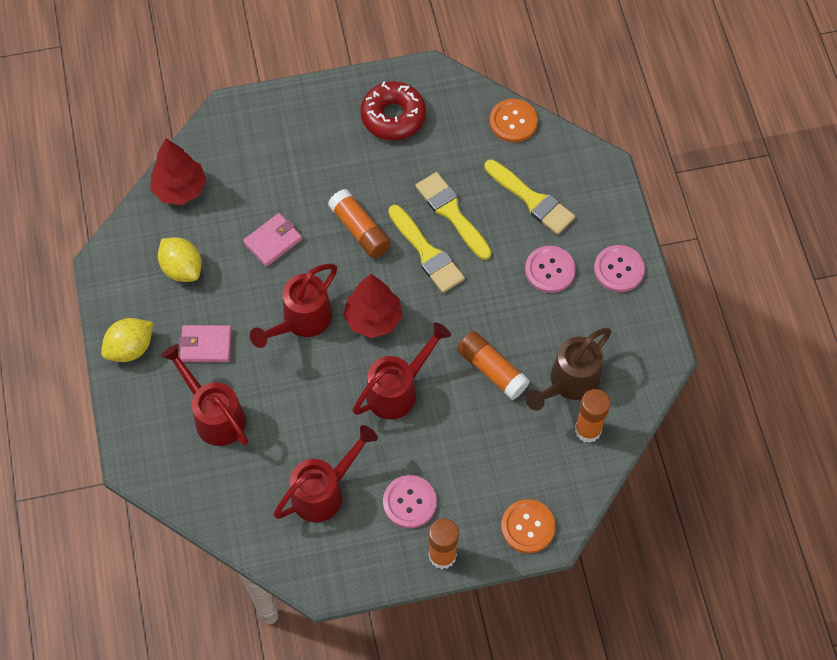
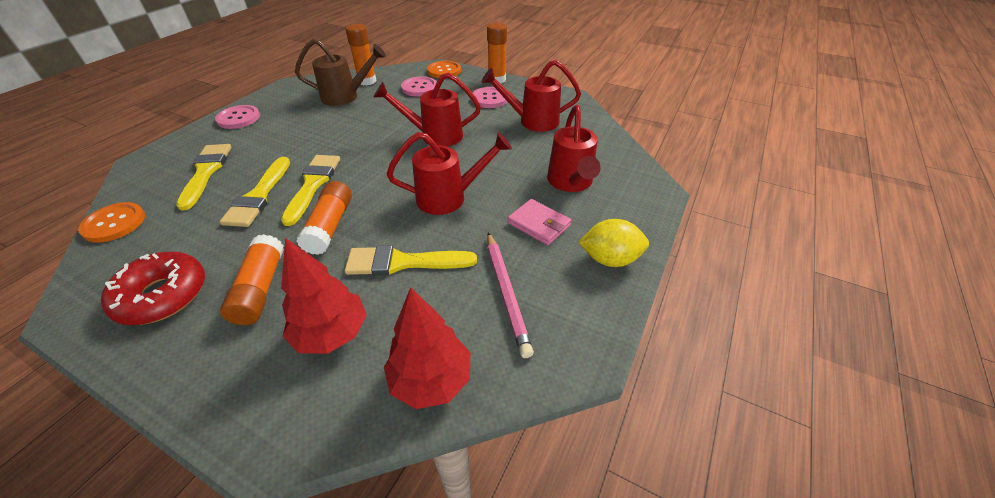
camera: 140 degrees left, 20 degrees down
(182, 268) = (506, 293): yellow lemon -> pink pencil
(273, 241) = (403, 262): pink wallet -> yellow brush
(373, 318) = (400, 172): red tree -> red tree (331, 333)
(491, 370) = (372, 118): orange glue stick -> orange glue stick (260, 289)
(550, 270) = (268, 137): pink button -> pink button (419, 88)

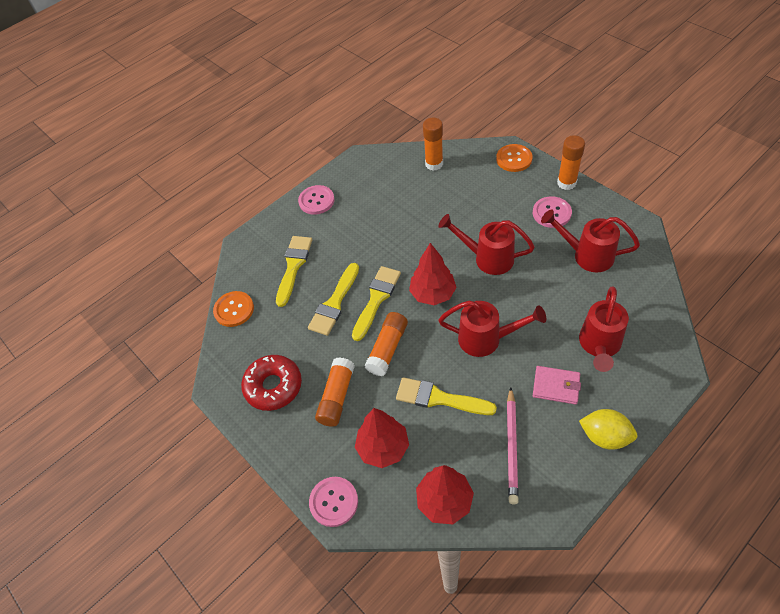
camera: 25 degrees right, 10 degrees up
(346, 96) = (411, 185): brown watering can -> none
(380, 170) = (433, 294): none -> red tree
(419, 88) = (484, 183): pink button -> pink button (334, 502)
(539, 224) = (556, 386): pink wallet -> pink wallet turned 45 degrees counterclockwise

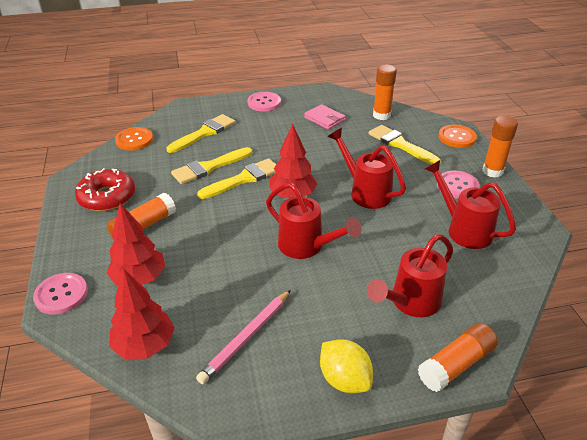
camera: 25 degrees right, 15 degrees down
(387, 348) = (217, 214): orange glue stick -> orange glue stick (456, 364)
(439, 398) = (221, 268): yellow brush -> yellow brush (400, 144)
(556, 386) = (335, 313): pink wallet -> pink wallet (324, 119)

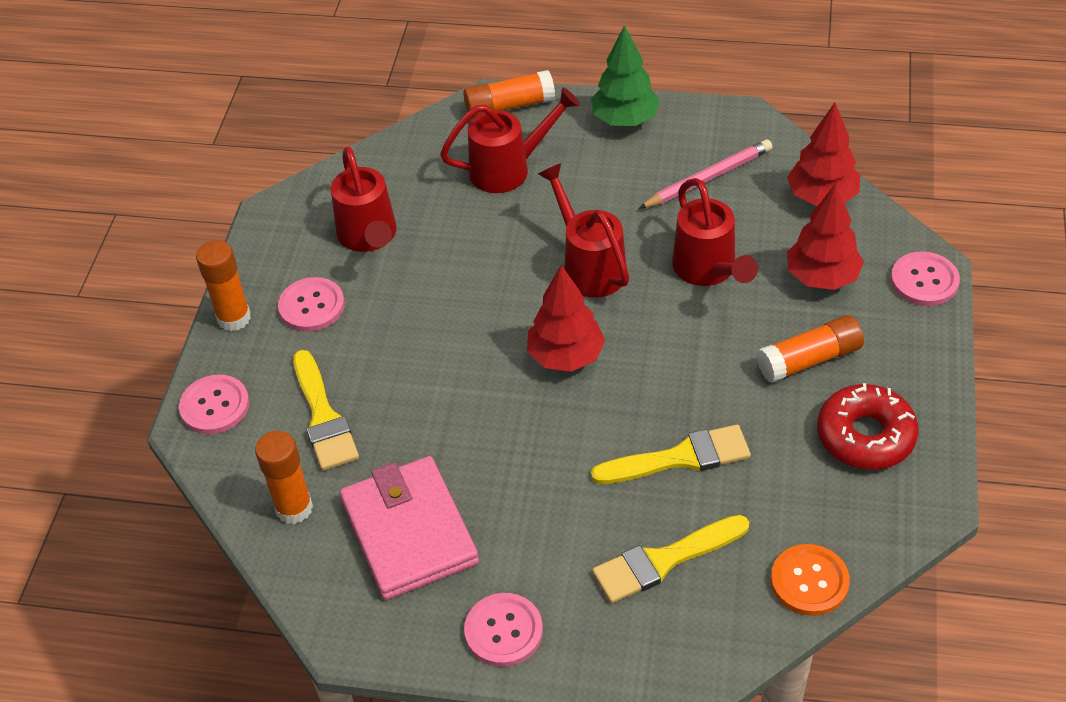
camera: 155 degrees left, 10 degrees up
(243, 179) = (629, 413): yellow brush -> none
(324, 119) = (409, 532): pink wallet -> pink wallet, size x1.85
(344, 379) = (624, 119): yellow lemon -> green tree
(365, 192) = (453, 332): red watering can -> red watering can (708, 270)
(457, 137) = (215, 406): orange button -> pink button

